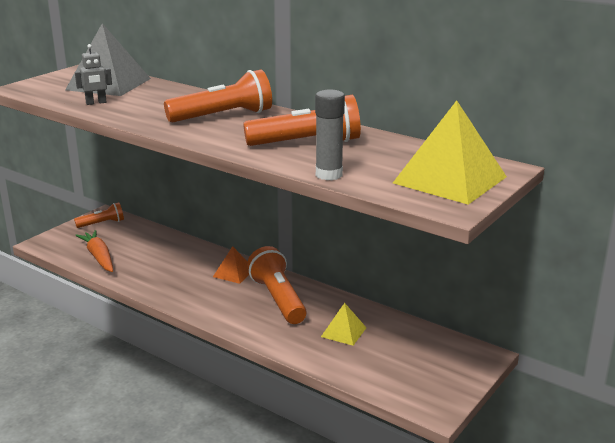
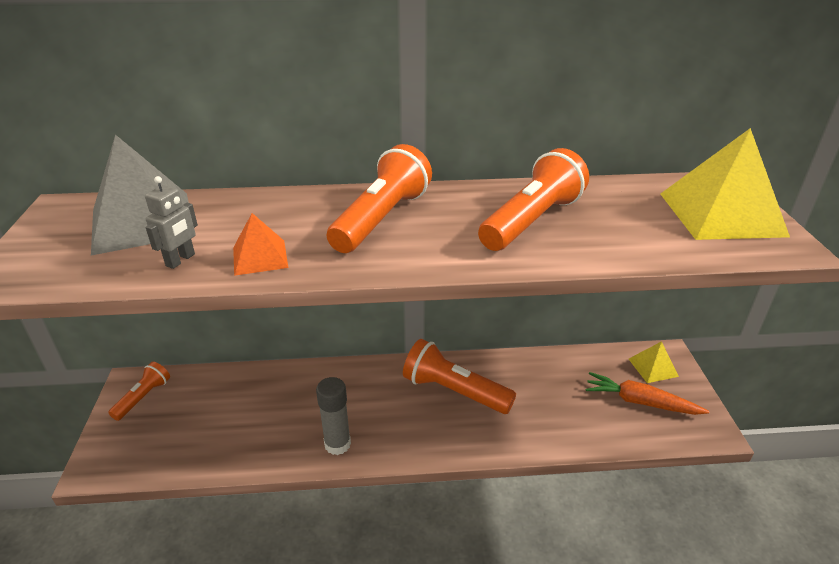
camera: 40 degrees left, 10 degrees up
(99, 257) = (199, 447): orange carrot -> orange carrot (640, 402)
(233, 273) = (375, 384): orange pyramid -> orange pyramid (260, 257)
(329, 175) = (632, 255): grey glue stick -> grey glue stick (337, 444)
(343, 332) = (552, 395): yellow pyramid -> yellow pyramid (653, 367)

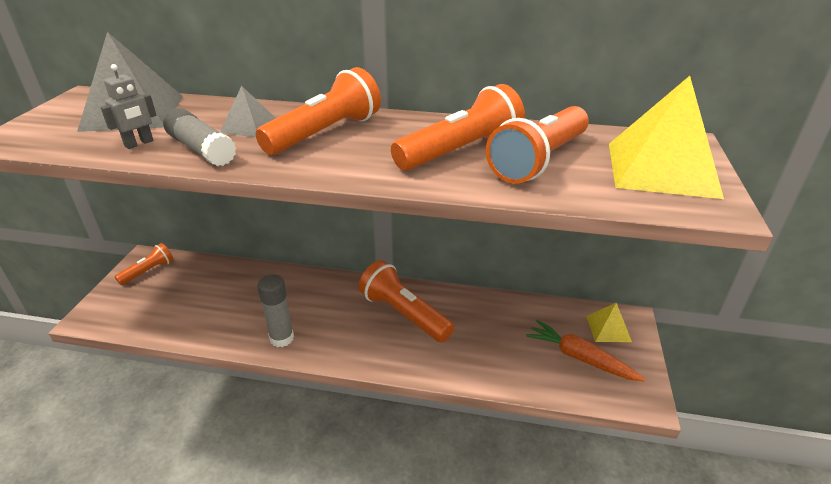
camera: 15 degrees right, 0 degrees up
(260, 257) = (201, 149): orange pyramid -> grey glue stick
(292, 221) = (249, 126): none -> grey pyramid
(610, 220) = (538, 160): none -> orange flashlight

